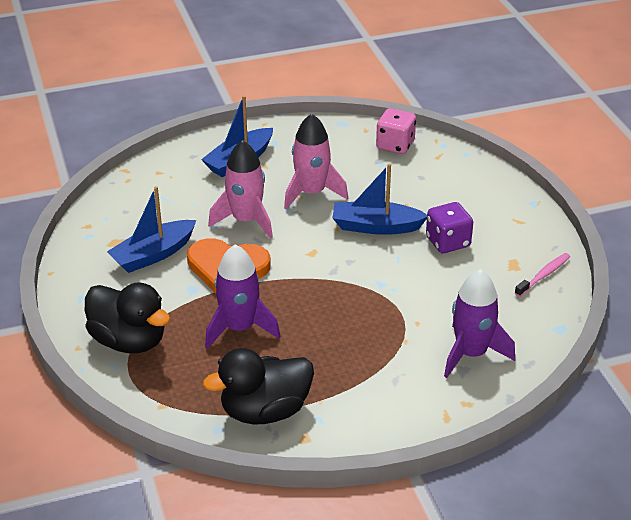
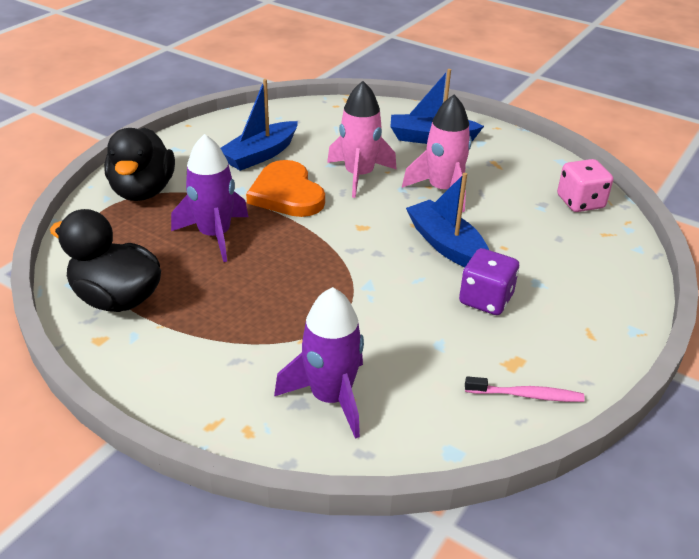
camera: 50 degrees right, 0 degrees up
(153, 255) = (260, 155): blue boat -> blue boat turned 60 degrees counterclockwise

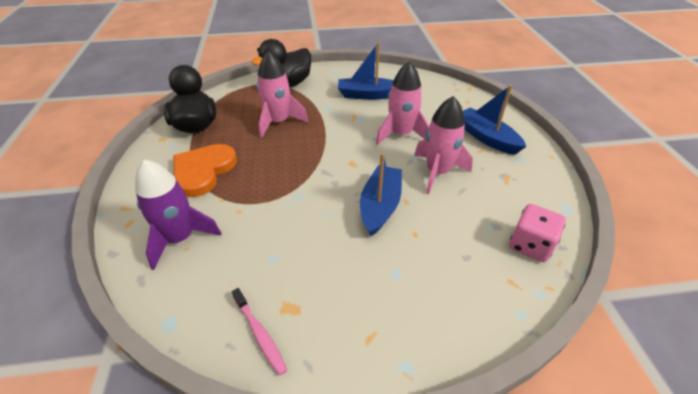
camera: 50 degrees right, 5 degrees up
(215, 235) = (278, 122): purple rocket -> pink rocket
(287, 194) = (346, 122): orange heart -> orange heart (203, 171)
(485, 299) = (344, 256): purple dice -> none

